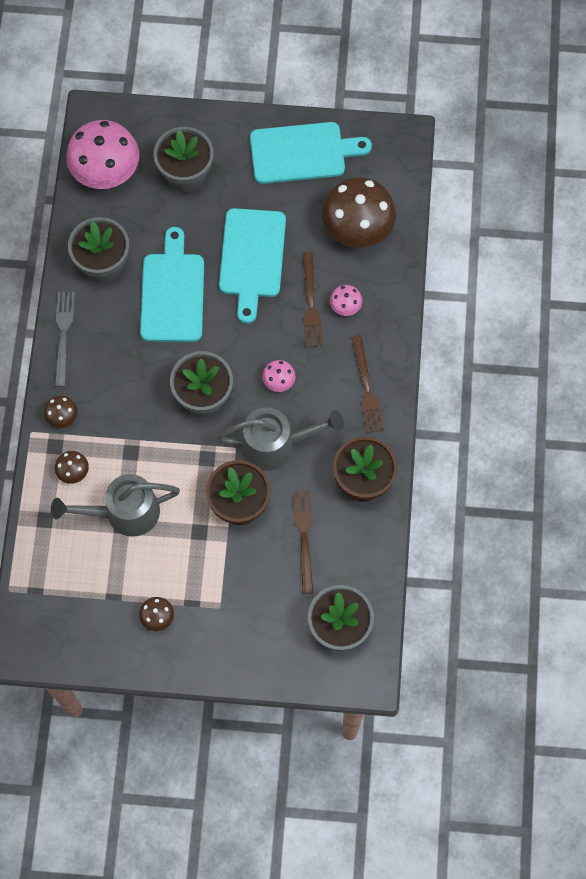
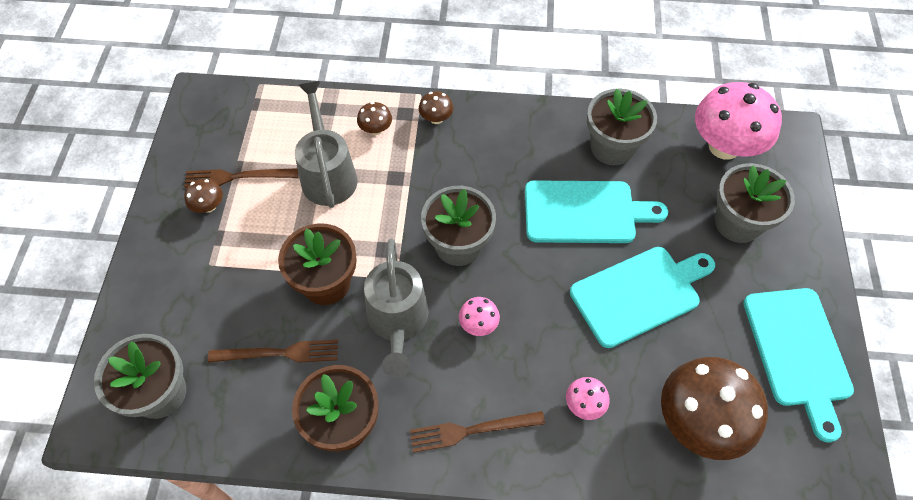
camera: 90 degrees right, 10 degrees down
(63, 335) = (527, 116): grey fork -> none
(252, 258) = (639, 294): turquoise cutting board -> turquoise cutting board turned 150 degrees clockwise
(310, 303) = (586, 361): brown fork -> brown fork (238, 177)

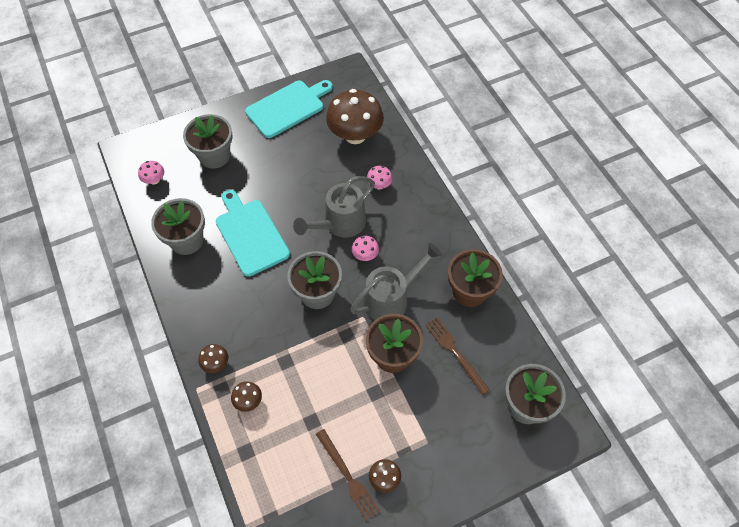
camera: 120 degrees left, 0 degrees up
(328, 173) = (307, 410): grey watering can -> grey watering can (339, 224)
(472, 430) = (428, 228): brown fork -> none
(639, 294) = (294, 185): turquoise cutting board -> none
(724, 147) = (154, 180): pink mushroom -> pink mushroom, size x0.44

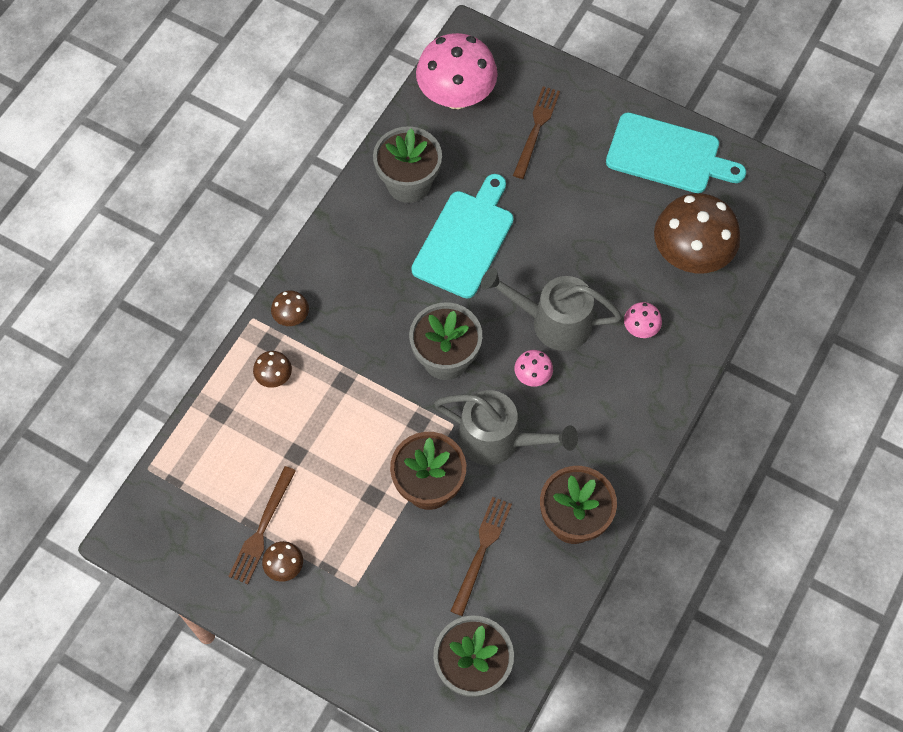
camera: 55 degrees right, 5 degrees up
(154, 180) = (456, 96): pink mushroom -> pink mushroom, size x2.27
(214, 156) = (536, 130): grey flower pot -> brown fork

